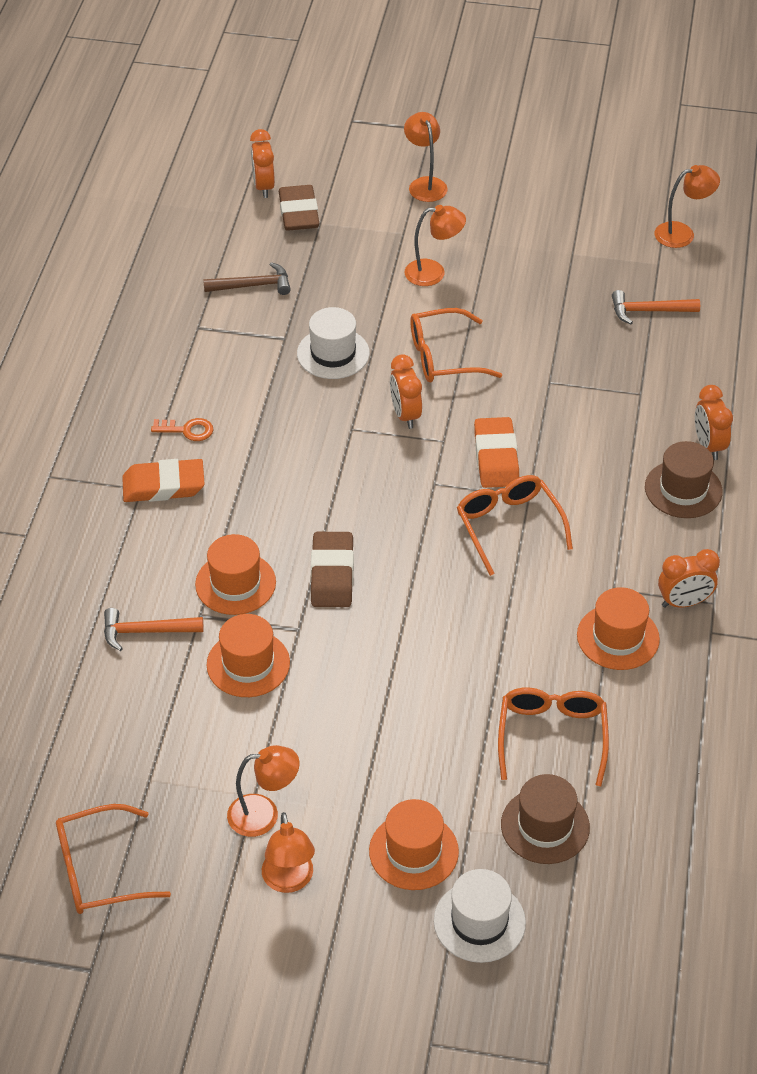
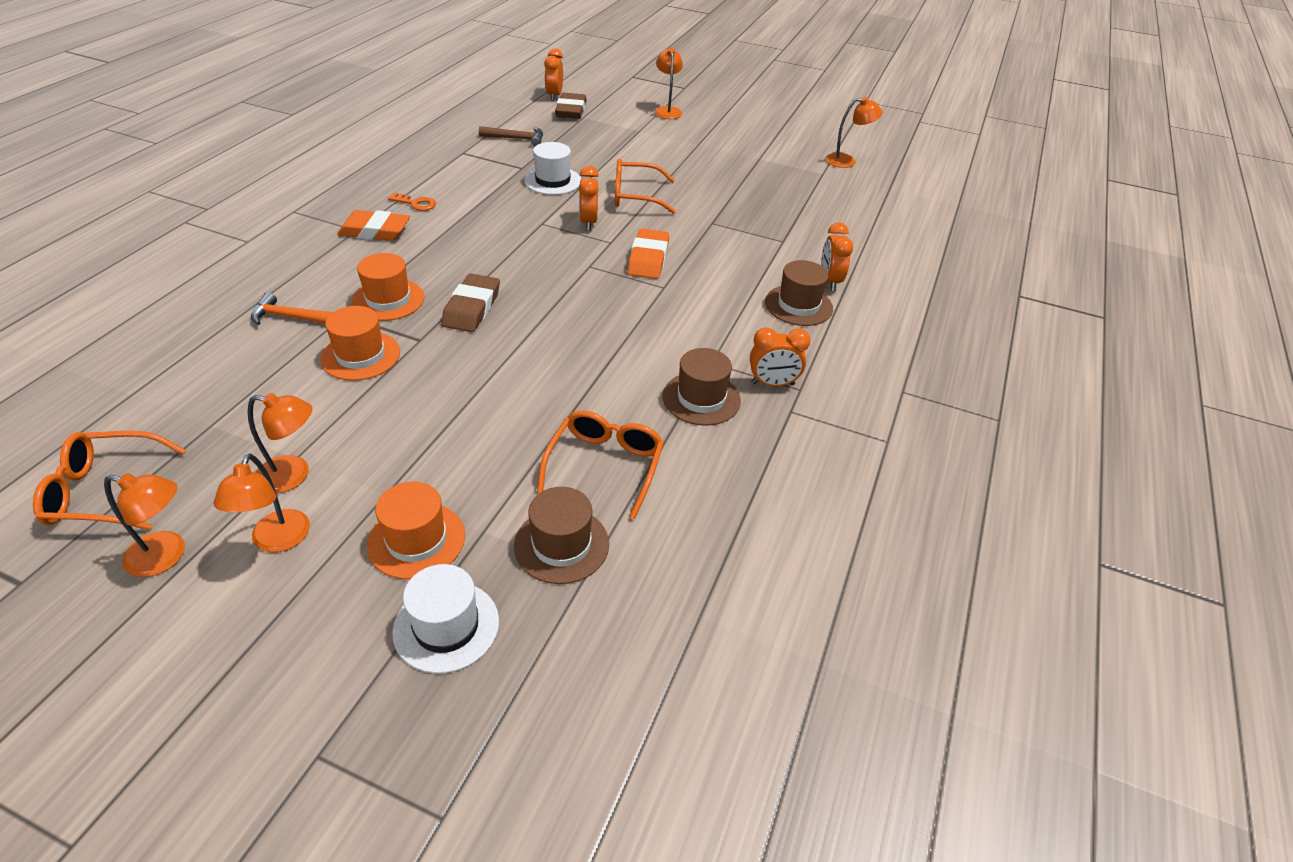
camera: 10 degrees right, 5 degrees down
(433, 272) = (651, 152): orange lamp -> orange lamp (166, 556)
(509, 526) = (638, 303): orange glasses -> none
(618, 637) = (701, 398): orange hat -> brown hat
(648, 311) = (806, 196): orange hammer -> none

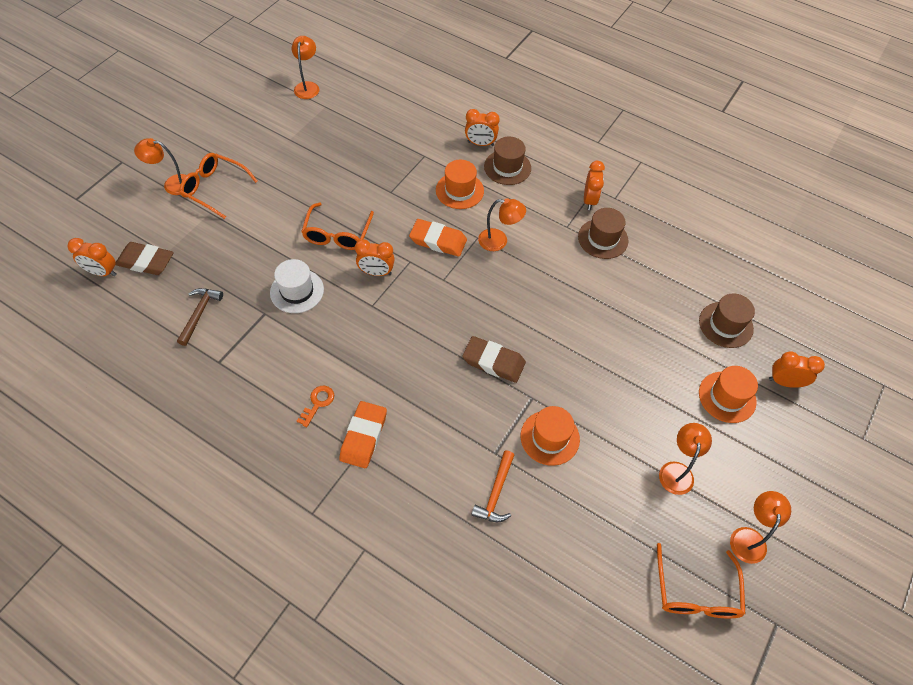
camera: 80 degrees left, 15 degrees up
(277, 541) = (732, 474): orange lamp -> orange lamp (499, 241)
(388, 300) = (476, 421): orange hat -> orange hat (459, 190)
(446, 626) = (784, 382): white hat -> orange clock
(605, 466) = (663, 297): orange glasses -> orange glasses (214, 188)

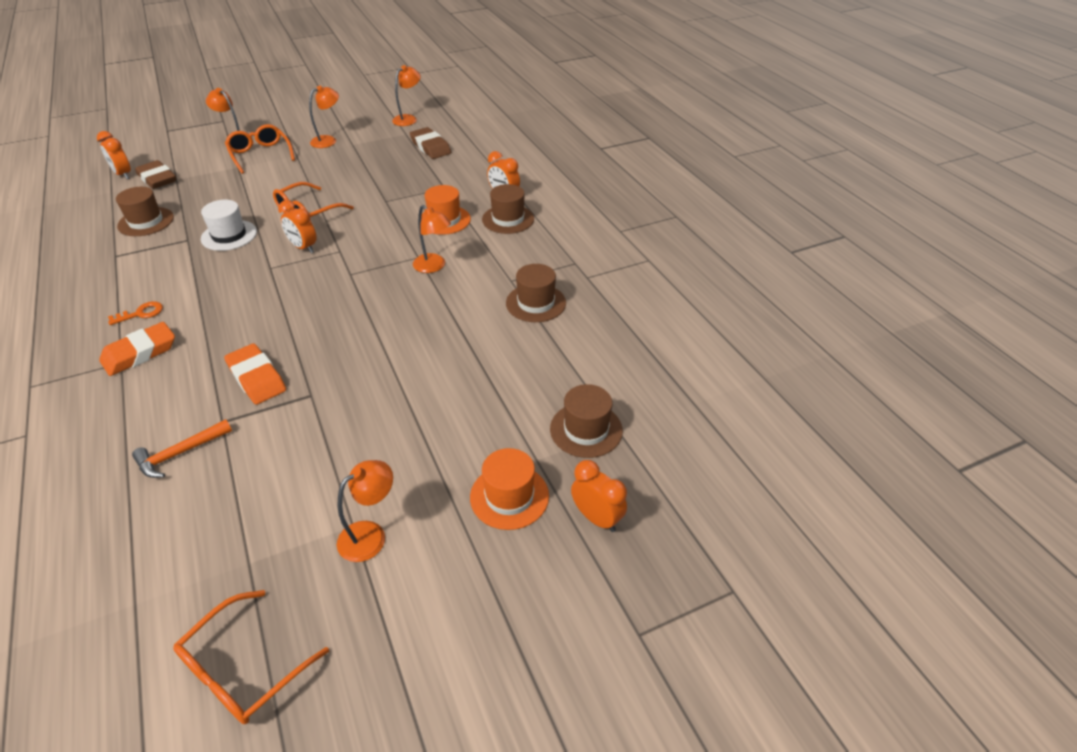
camera: 35 degrees right, 15 degrees down
(199, 313) = (146, 222): brown hammer -> brown hat
(438, 240) = (381, 246): orange eraser -> orange eraser (257, 378)
(493, 362) = (313, 351): brown eraser -> brown eraser (430, 147)
(550, 437) = (284, 435): orange hat -> none
(589, 200) = (558, 270): orange clock -> none
(749, 537) = (369, 652): orange lamp -> orange lamp (328, 140)

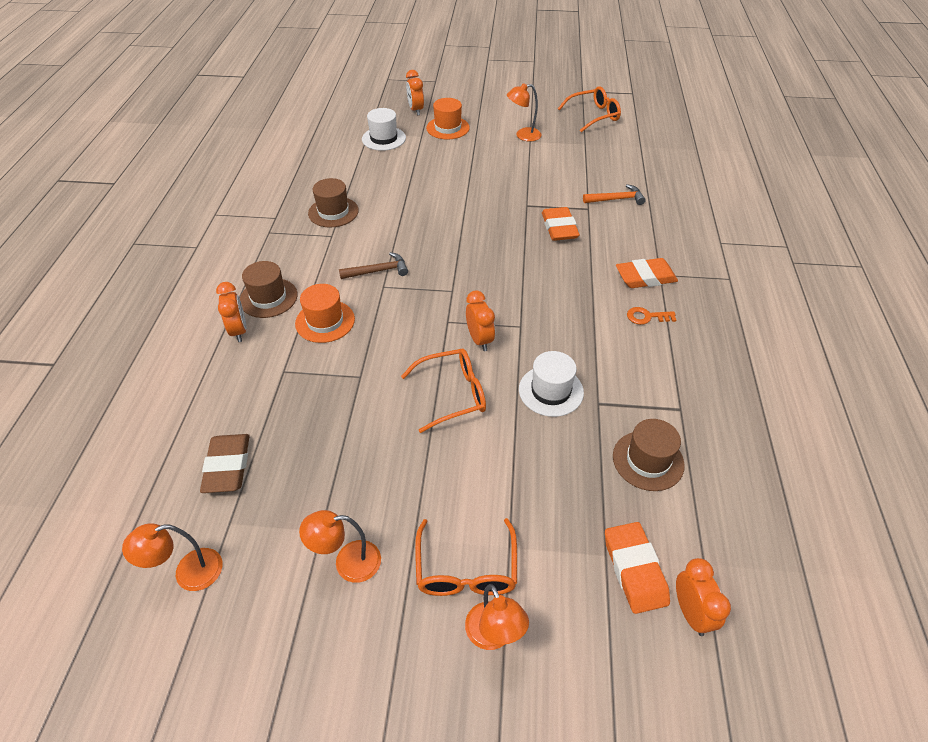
camera: 150 degrees left, 5 degrees up
(157, 179) = (634, 569): brown eraser -> orange eraser
(434, 267) = (378, 271): orange lamp -> brown hammer
(586, 430) = (383, 138): brown hat -> white hat

